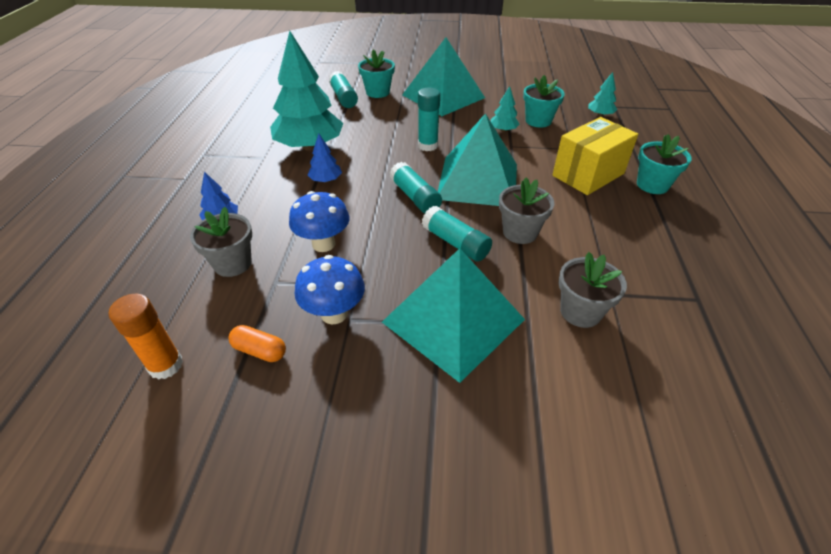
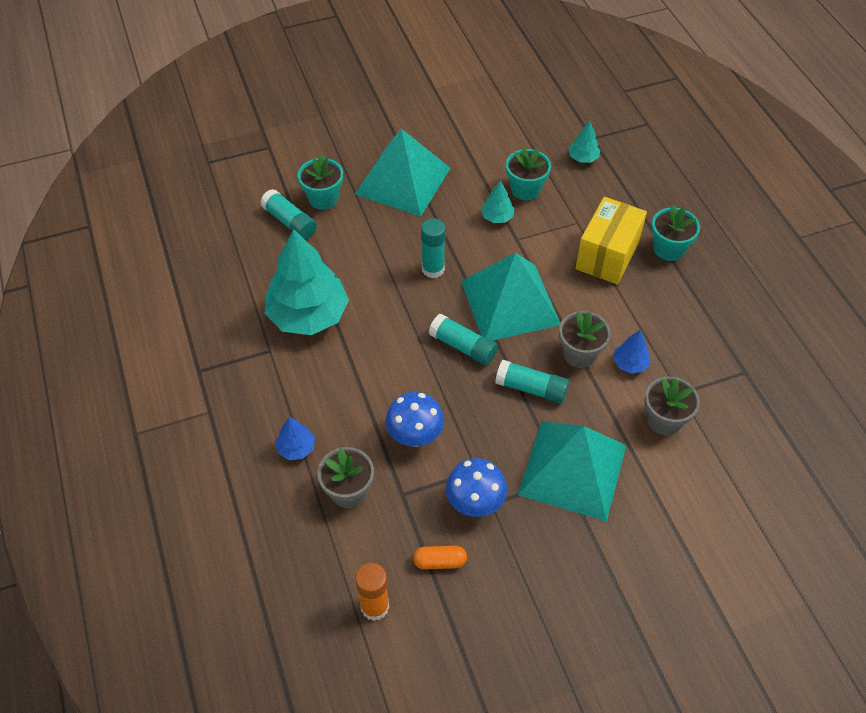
camera: 25 degrees left, 10 degrees up
(326, 180) = (361, 357): blue tree -> blue tree (630, 364)

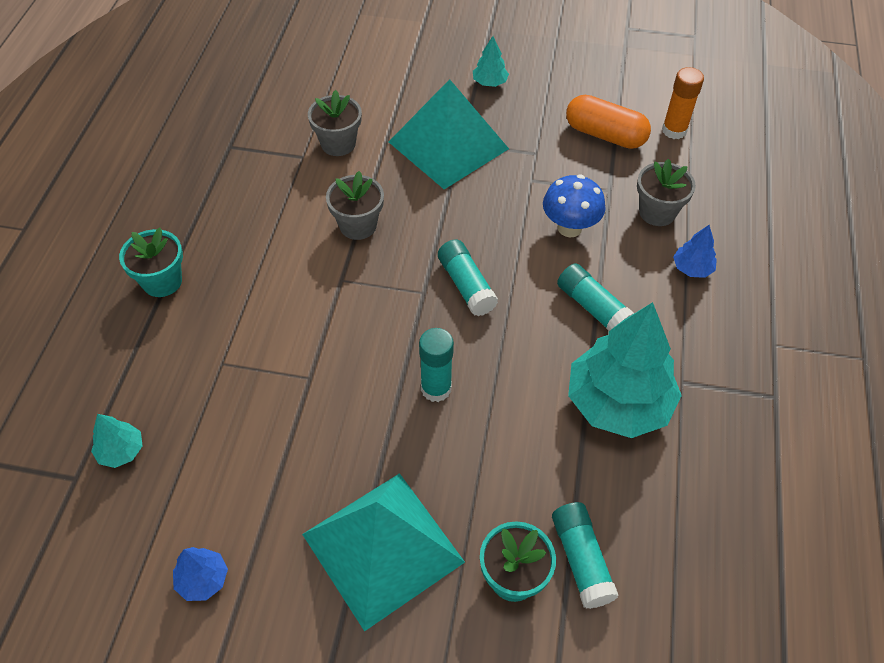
camera: 150 degrees left, 0 degrees up
(440, 562) = (605, 135): orange capsule -> orange capsule, size x1.79
(475, 503) = (549, 158): blue mushroom -> none
(497, 217) = (306, 420): turquoise tree -> turquoise tree (489, 82)
(510, 302) = (381, 307): turquoise pyramid -> none
(525, 189) = (237, 442): turquoise flower pot -> none
(531, 388) = (430, 218): turquoise glue stick -> turquoise glue stick (593, 307)
(607, 255) = (231, 307): yellow box -> none
(630, 364) = (320, 196): blue tree -> blue tree (203, 579)

